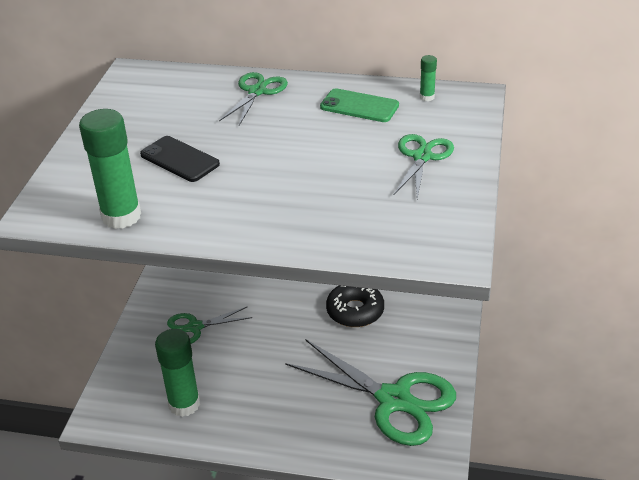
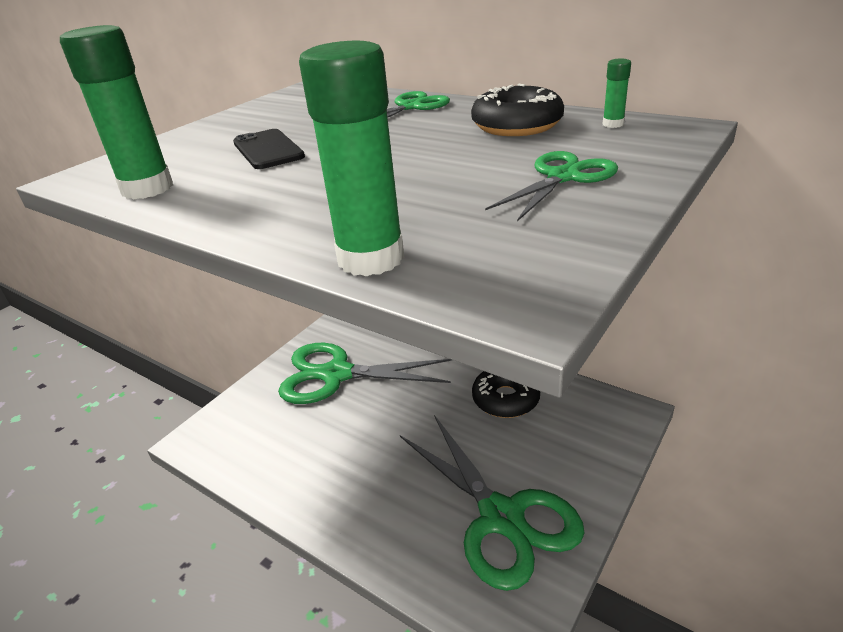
camera: 25 degrees right, 5 degrees down
(184, 404) = (277, 449): green glue stick -> green glue stick (371, 258)
(195, 327) = (336, 375): green scissors -> green scissors, size x1.92
(359, 106) = (517, 125): green phone -> black donut

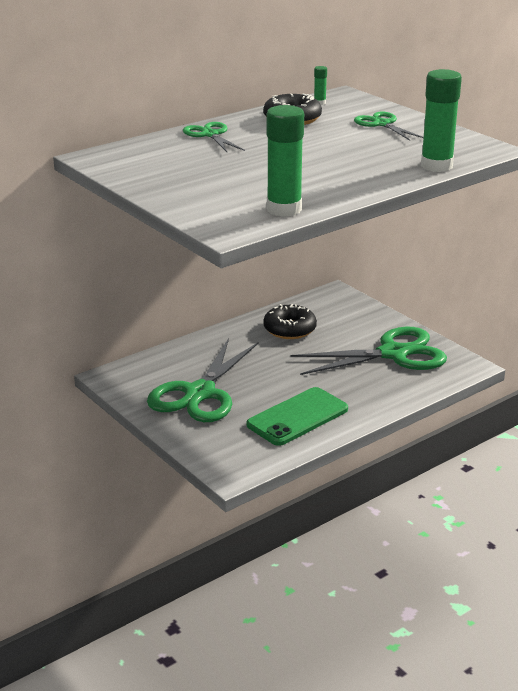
camera: 75 degrees left, 5 degrees down
(268, 150) = (248, 176): black phone -> none
(309, 461) = (297, 417): none -> green phone

